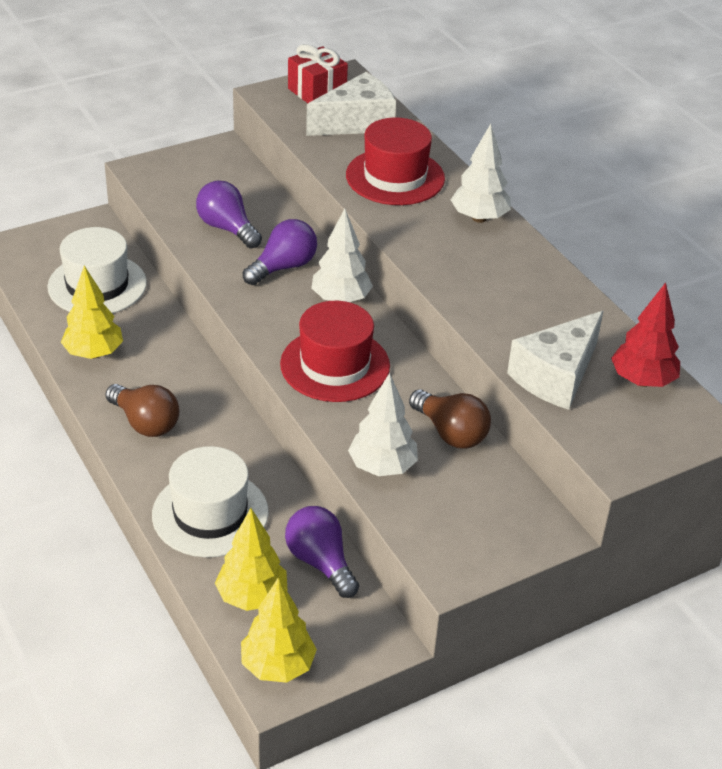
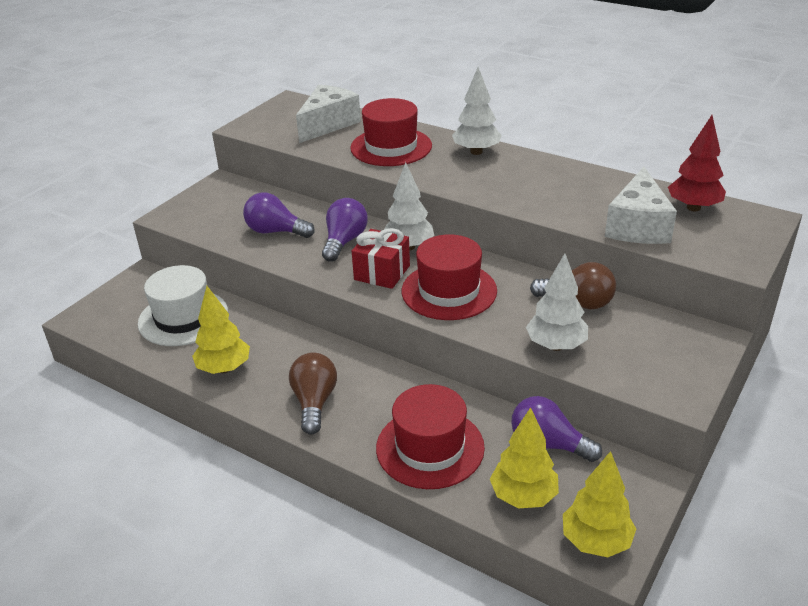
camera: 25 degrees left, 5 degrees down
(145, 423) = (314, 402): brown light bulb -> brown light bulb turned 105 degrees counterclockwise
(210, 513) = (430, 447): white hat -> red hat
(317, 91) = (279, 115): red gift -> red gift (382, 272)

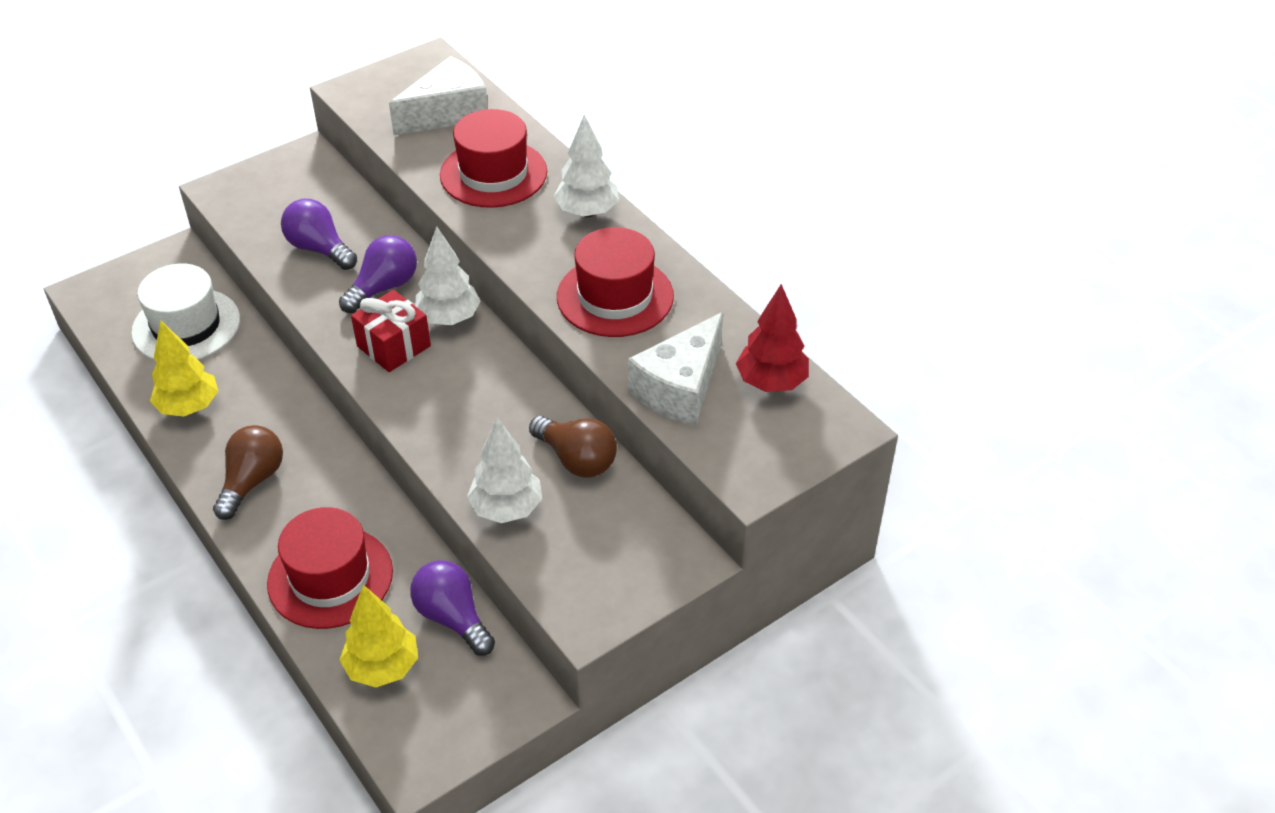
camera: 20 degrees right, 10 degrees up
(449, 291) = (447, 396): red hat -> red hat (615, 296)
(595, 541) = (416, 743): yellow tree -> none

